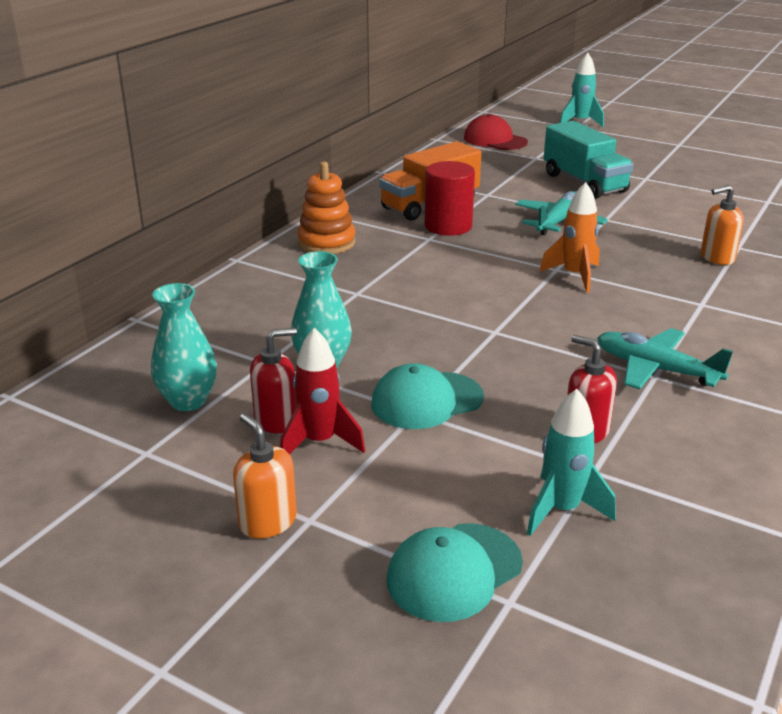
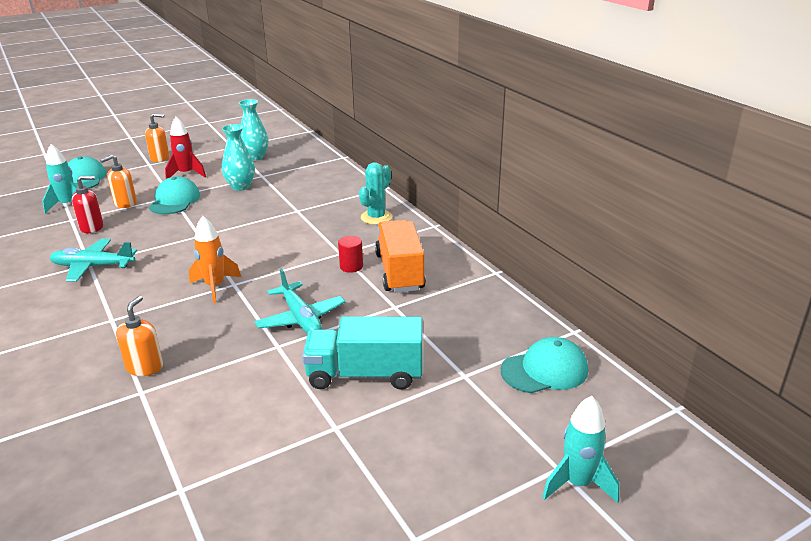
camera: 120 degrees right, 0 degrees up
(276, 420) = (214, 170): red soap dispenser -> none
(326, 242) = (376, 217): orange stacking toy -> turquoise cactus
(448, 226) = (351, 266): red cylinder -> red cylinder, size x0.57
(486, 446) = (125, 203): none -> orange soap dispenser
(495, 140) = (544, 370): red cap -> turquoise cap
(655, 369) = (92, 266): turquoise plane -> turquoise plane turned 150 degrees counterclockwise

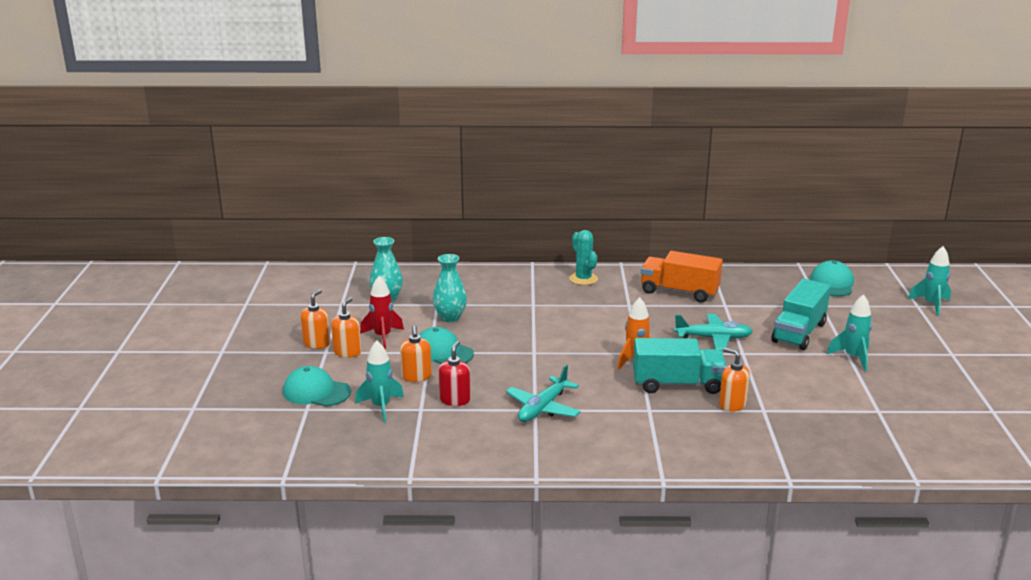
camera: 60 degrees left, 5 degrees down
(152, 170) = (347, 352): none -> orange soap dispenser
(175, 322) = (677, 384): none -> turquoise truck
(326, 435) = (853, 357): none -> turquoise rocket
(351, 266) = (654, 306): red cylinder -> none

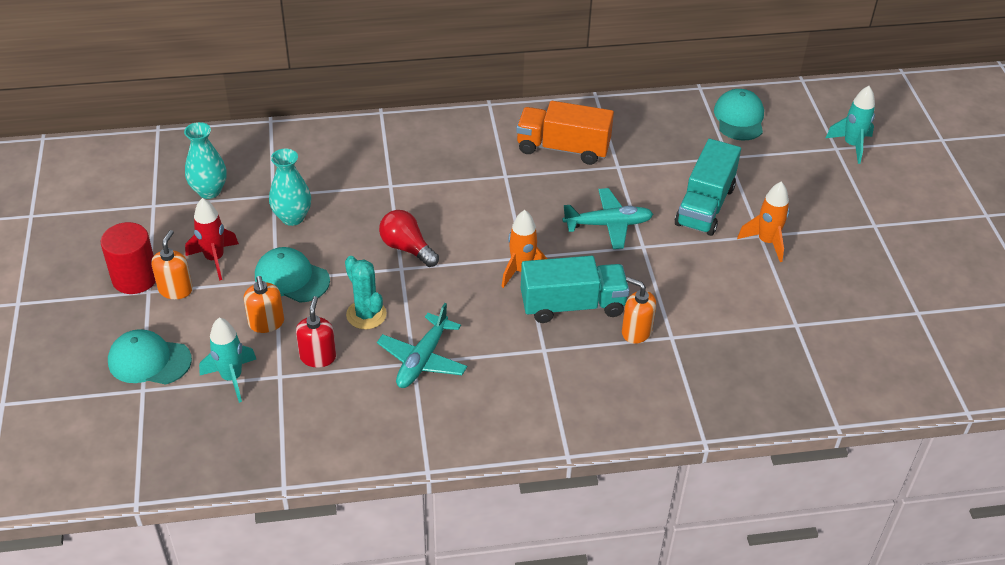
camera: 10 degrees left, 20 degrees up
(317, 343) = (135, 278): orange soap dispenser -> red cylinder
(540, 341) = (407, 248): none -> red light bulb
(583, 279) = (446, 135): turquoise cactus -> turquoise cactus (366, 315)
(853, 357) = (766, 242): turquoise rocket -> orange rocket

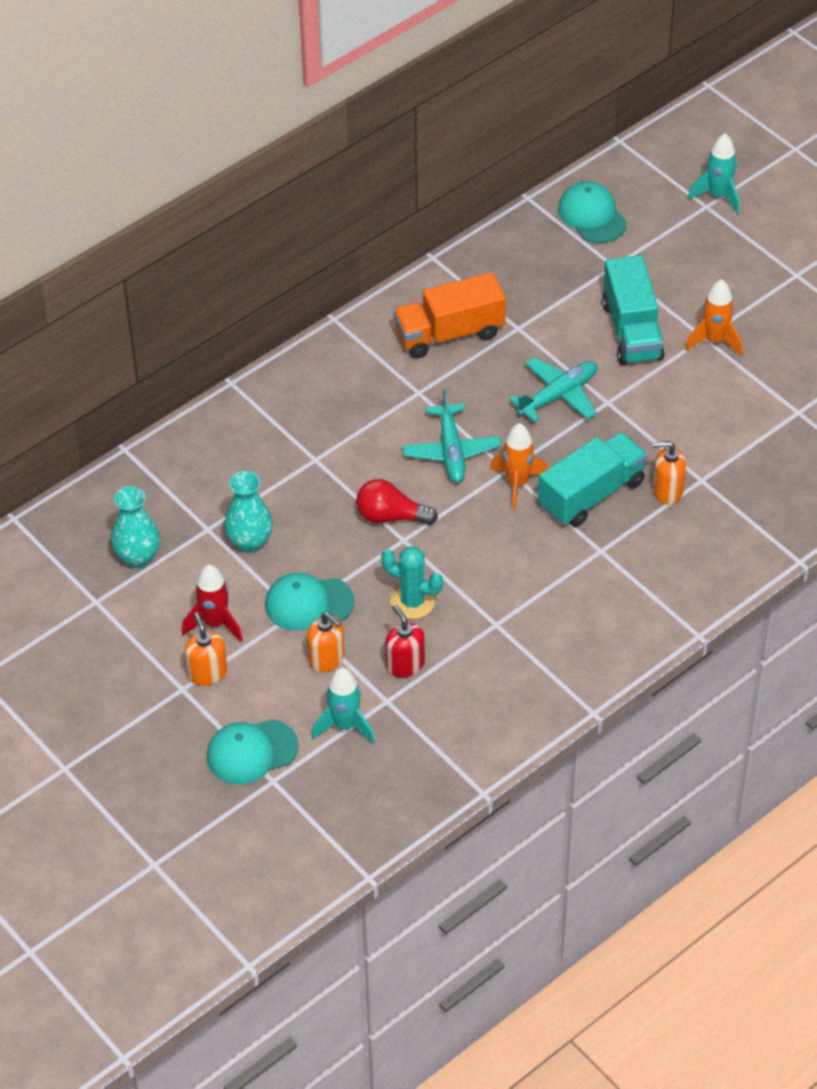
camera: 30 degrees left, 5 degrees up
(135, 278) = (155, 683): red cylinder -> none
(422, 360) = (502, 617): turquoise plane -> turquoise plane (451, 451)

